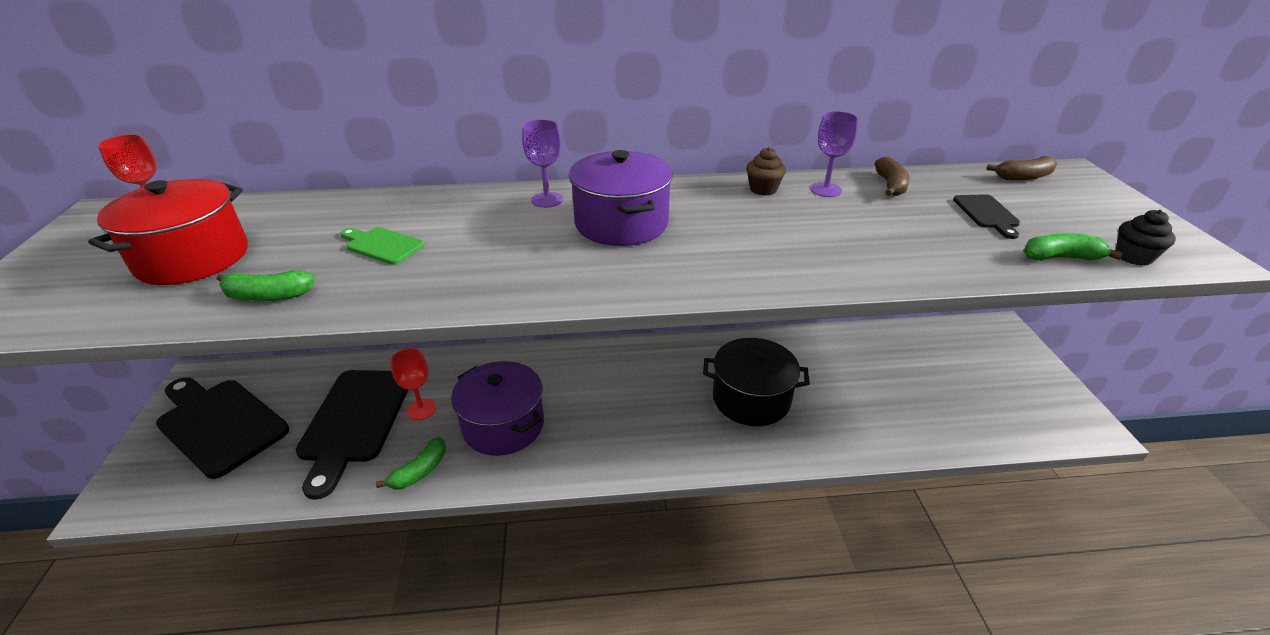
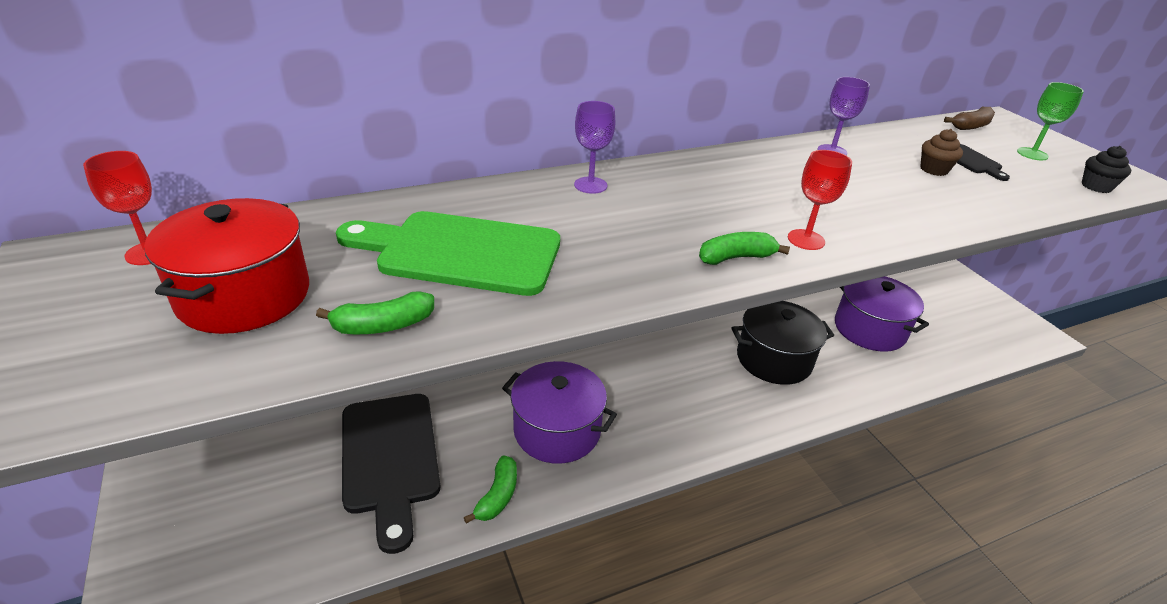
camera: 20 degrees left, 0 degrees up
(219, 424) = (221, 495): black cutting board -> none
(382, 245) = (460, 252): green cutting board -> green cutting board, size x2.16
(421, 409) = (459, 431): red goblet -> red goblet (806, 240)
(621, 223) = (684, 202): purple pot -> purple pot (869, 329)
(763, 189) = (780, 155): brown cupcake -> brown cupcake (934, 170)
(890, 185) = (879, 142): brown banana -> none
(1060, 257) = (1050, 193): green banana -> green banana (735, 258)
(1078, 213) = (1032, 154): none -> green goblet

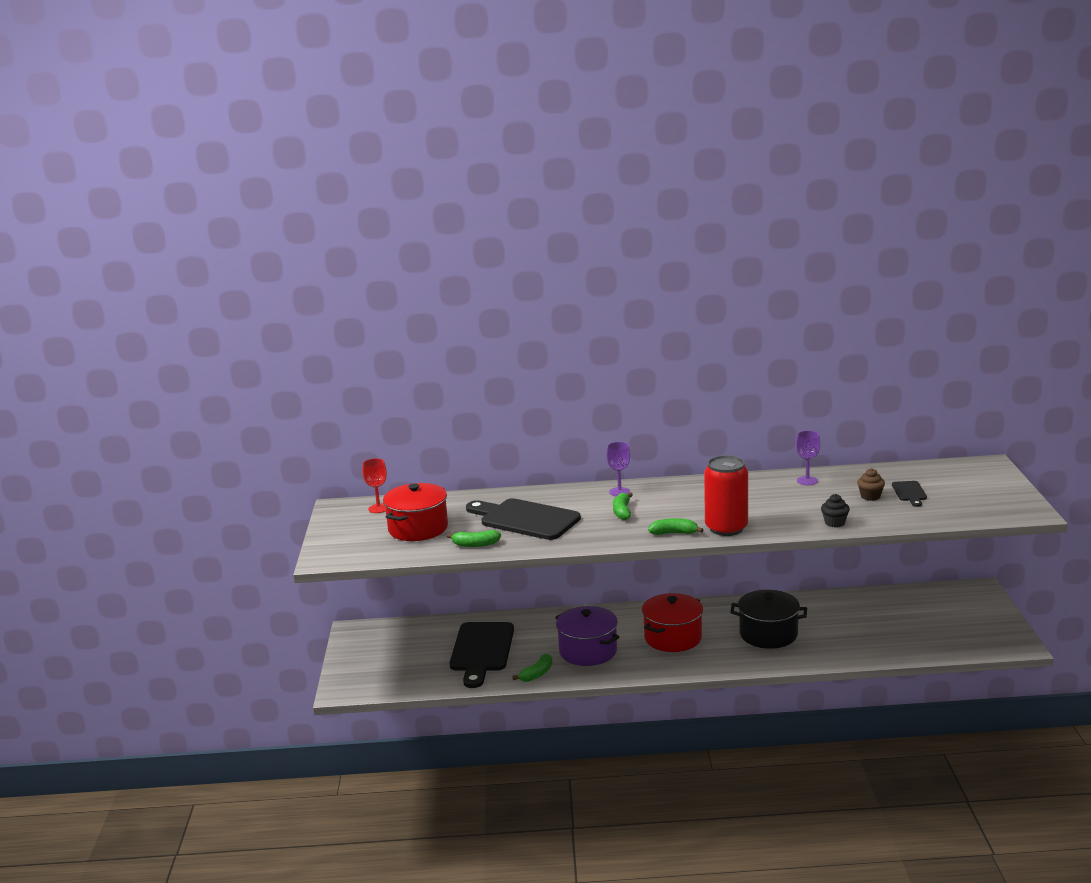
camera: 25 degrees right, 15 degrees down
(460, 252) = (525, 519): green cutting board -> black cutting board
(621, 222) = (622, 512): none -> green banana
(661, 384) = (673, 638): none -> red pot
(806, 240) = (726, 528): red goblet -> red can
(869, 329) = (865, 626): purple pot -> none
(971, 126) = (950, 468): brown banana -> none
(1032, 154) = (970, 491): green goblet -> none
(1096, 186) = (986, 514): black cupcake -> black cupcake (834, 523)

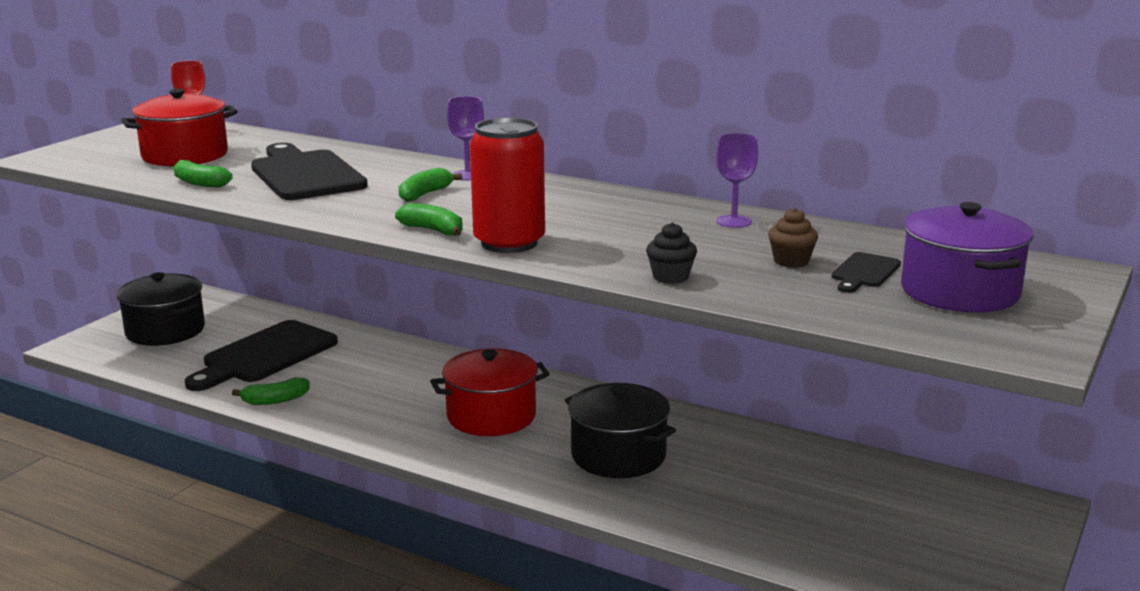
camera: 30 degrees right, 0 degrees up
(386, 659) = (165, 331): none -> black pot
(588, 651) = (370, 396): purple pot -> purple pot (959, 292)

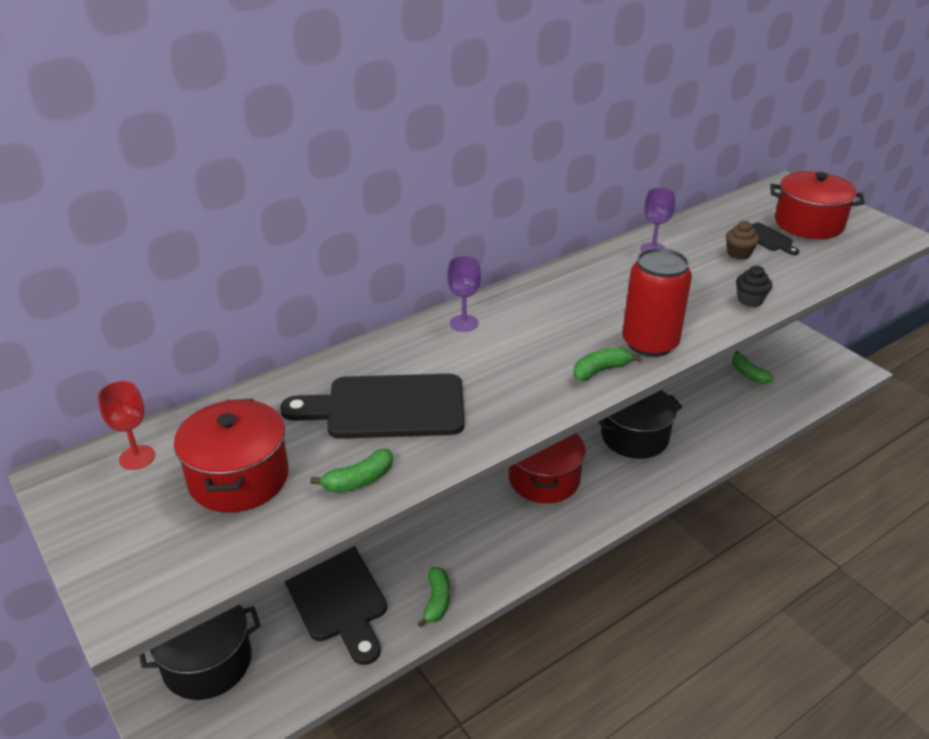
camera: 65 degrees left, 15 degrees up
(425, 194) = (501, 355): green banana -> green banana (748, 374)
(959, 292) = (808, 223): purple pot -> red pot

